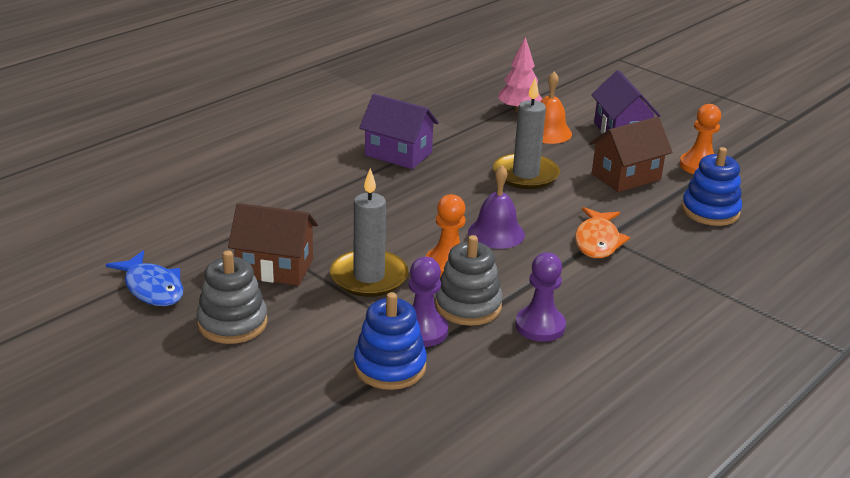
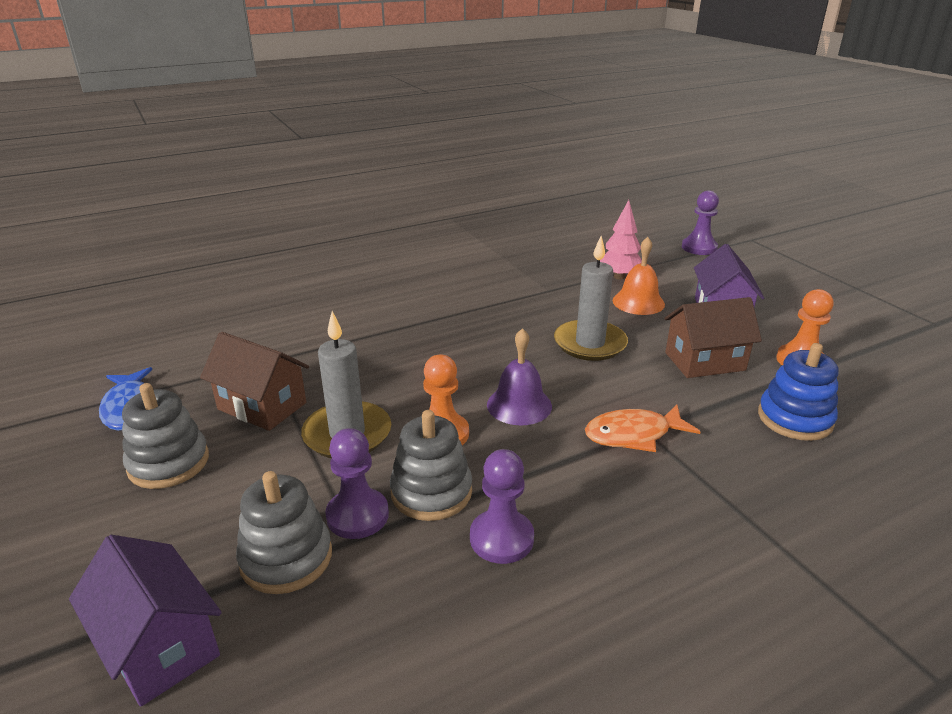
camera: 20 degrees right, 0 degrees up
(390, 367) = (286, 558): blue stacking toy -> grey stacking toy
(398, 154) = (470, 305): purple house -> purple house (160, 645)
(576, 72) = (699, 248): none -> purple pawn
(597, 241) = (633, 434): orange fish -> orange fish turned 45 degrees clockwise

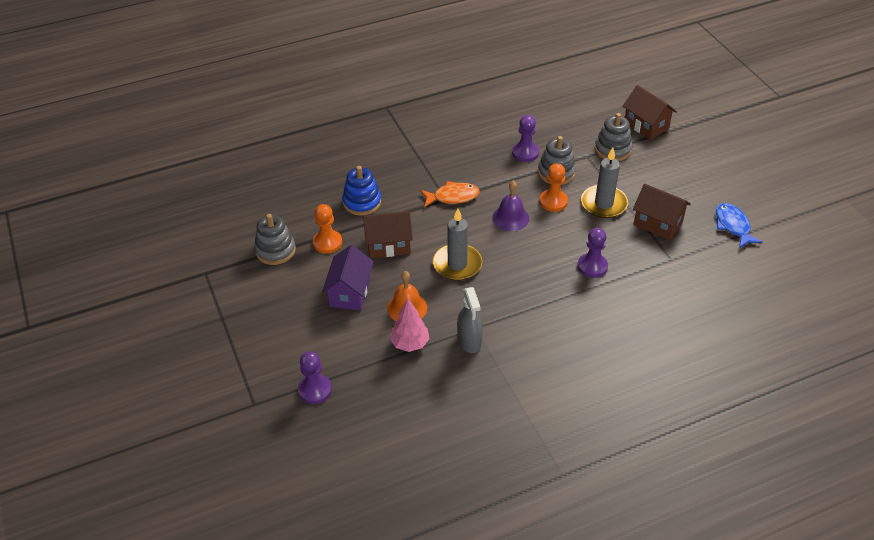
camera: 175 degrees left, 15 degrees up
(160, 645) = (646, 125): purple house -> brown house
(168, 463) = (688, 192): grey stacking toy -> grey stacking toy (275, 250)
(357, 515) = (588, 164): purple pawn -> purple pawn (592, 266)
(551, 281) = (469, 341): none -> grey spray bottle

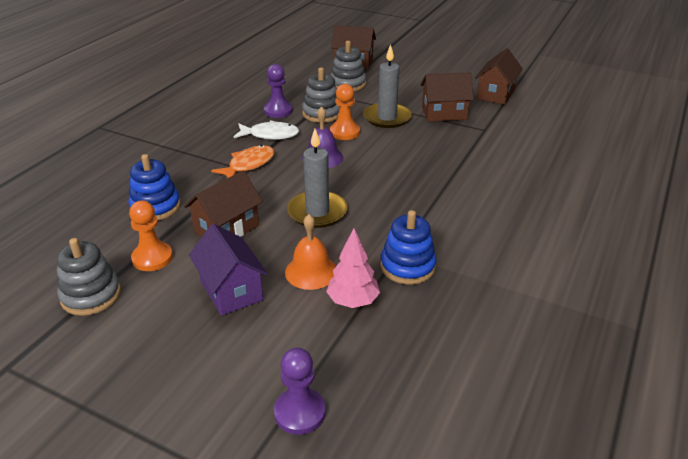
camera: 40 degrees left, 10 degrees down
(469, 341) = (407, 266): grey spray bottle -> blue stacking toy
(495, 175) = (270, 135): none -> white fish
(592, 266) = (435, 160): purple pawn -> none
(733, 226) = (495, 94): blue fish -> brown house

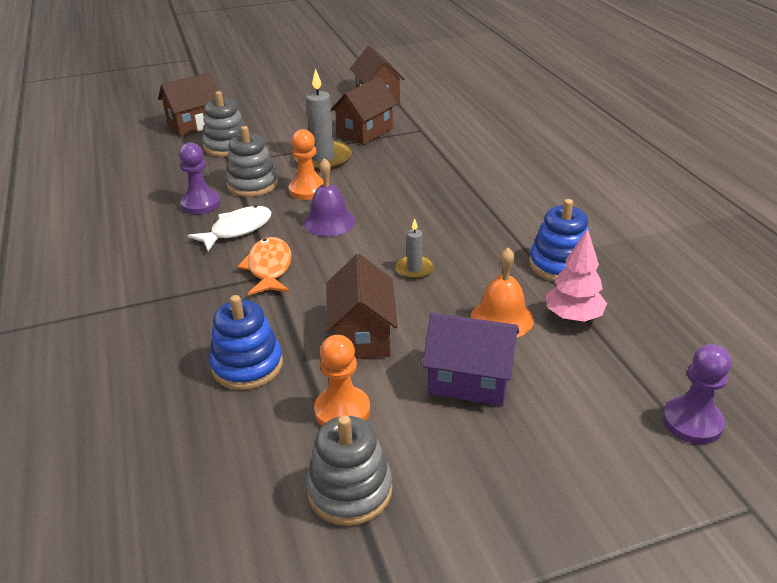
camera: 45 degrees left, 0 degrees up
(317, 212) = (414, 269): grey candle -> grey candle, size x0.52

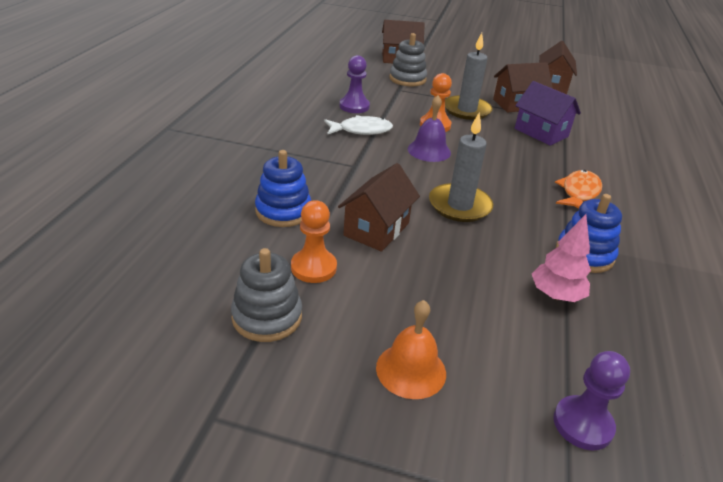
camera: 30 degrees right, 0 degrees up
(252, 184) = (400, 108): grey stacking toy -> none
(269, 268) = (358, 161): orange fish -> orange fish (579, 193)
(414, 269) = (459, 206): grey candle -> grey candle, size x1.94
(470, 380) = (423, 295): purple house -> purple house (541, 133)
(501, 318) = (493, 268): orange bell -> orange bell (411, 370)

